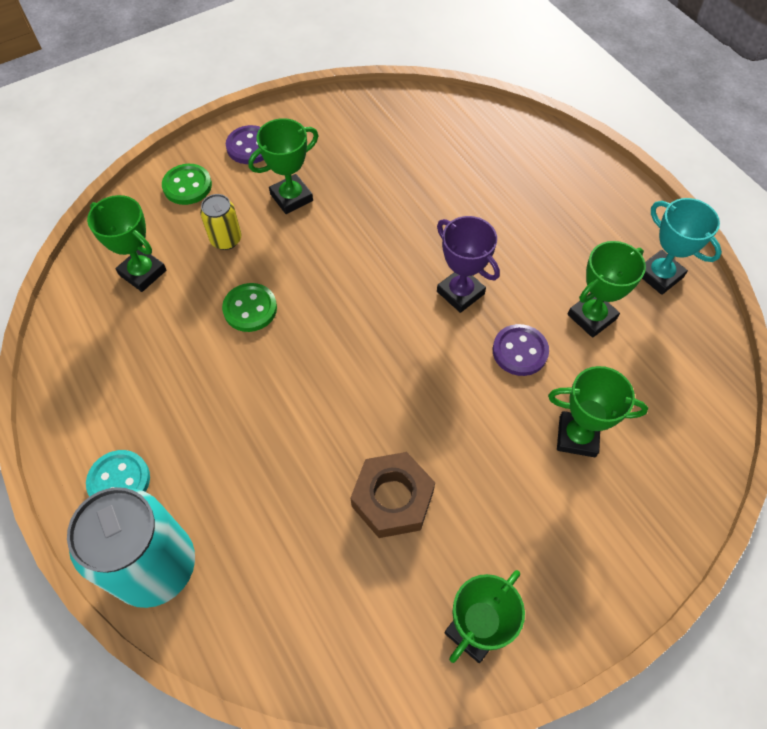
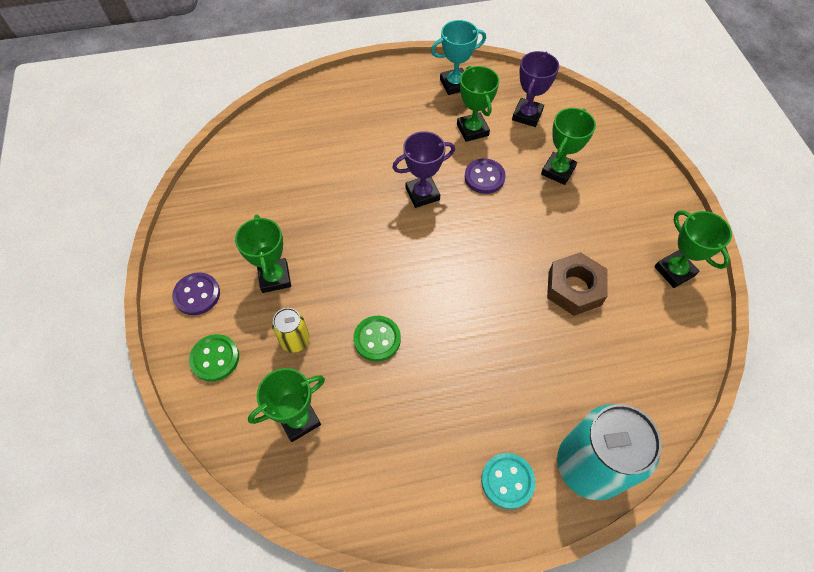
camera: 70 degrees left, 0 degrees up
(656, 374) = (527, 115): none -> purple trophy

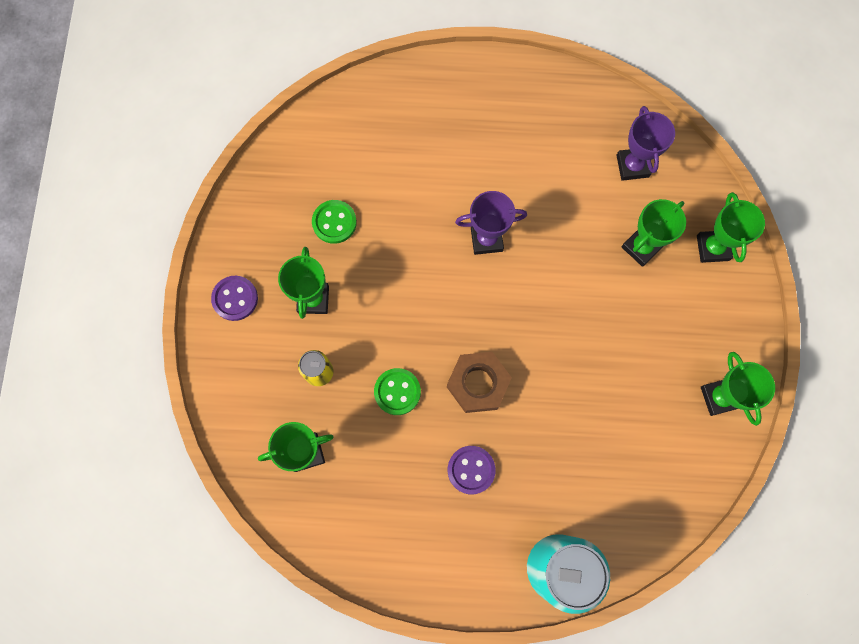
camera: 15 degrees right, 15 degrees up
(215, 358) = (241, 371): green button -> green button (334, 222)
(455, 84) = (564, 103): turquoise trophy -> none
(472, 130) = (565, 170): green trophy -> green trophy (712, 248)
(484, 177) = (558, 235): purple button -> purple button (471, 470)
(507, 481) = (479, 560): turquoise button -> none
(527, 115) = (632, 166): purple trophy -> purple trophy turned 45 degrees counterclockwise
(574, 288) = (608, 389): brown nut -> brown nut (478, 384)

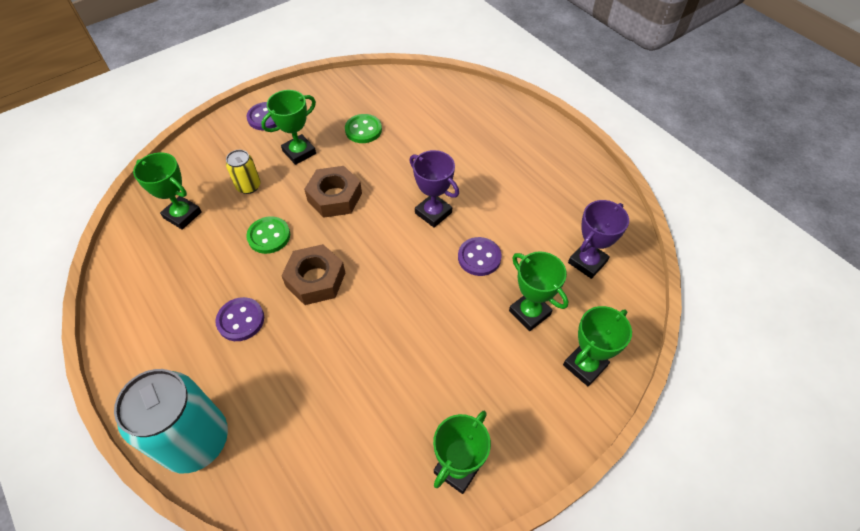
camera: 50 degrees right, 20 degrees down
(398, 306) = (335, 197): none -> brown nut
(562, 241) = (479, 257): none -> purple button
(641, 247) = (529, 313): green trophy -> green trophy turned 45 degrees clockwise

